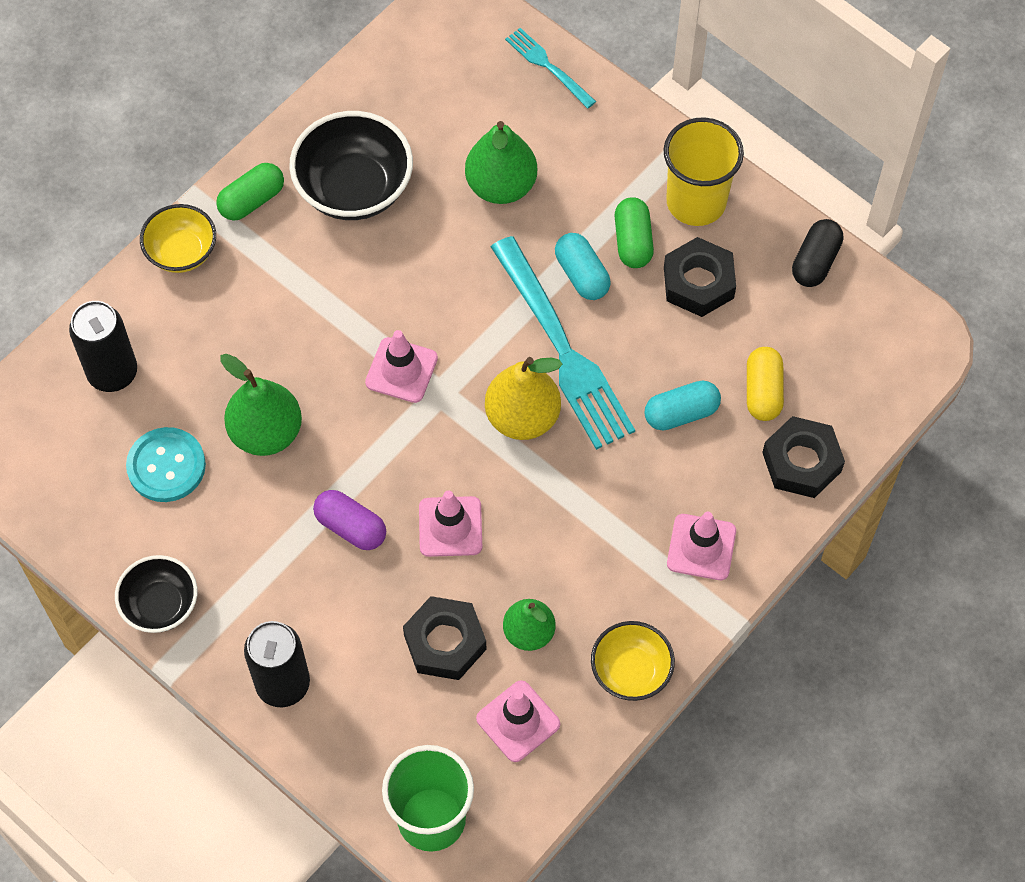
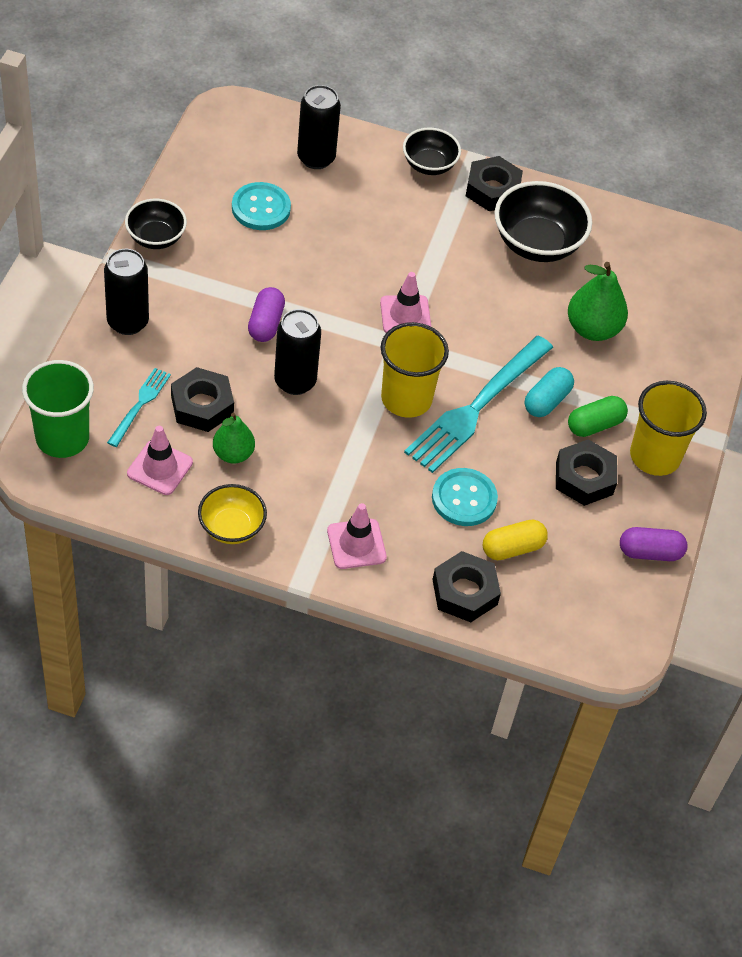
camera: 60 degrees right, 10 degrees down
(182, 252) = (429, 165): yellow bowl -> black bowl
(252, 200) = (492, 190): green capsule -> black nut
(266, 432) = (314, 254): green pear -> none
(450, 527) = (295, 381): pink traffic cone -> black can
(522, 417) = (406, 399): yellow pear -> yellow cup
(547, 66) = (714, 326): turquoise fork -> turquoise fork (140, 404)
(681, 413) = (464, 498): turquoise capsule -> turquoise button
(815, 261) = (650, 552): black capsule -> purple capsule

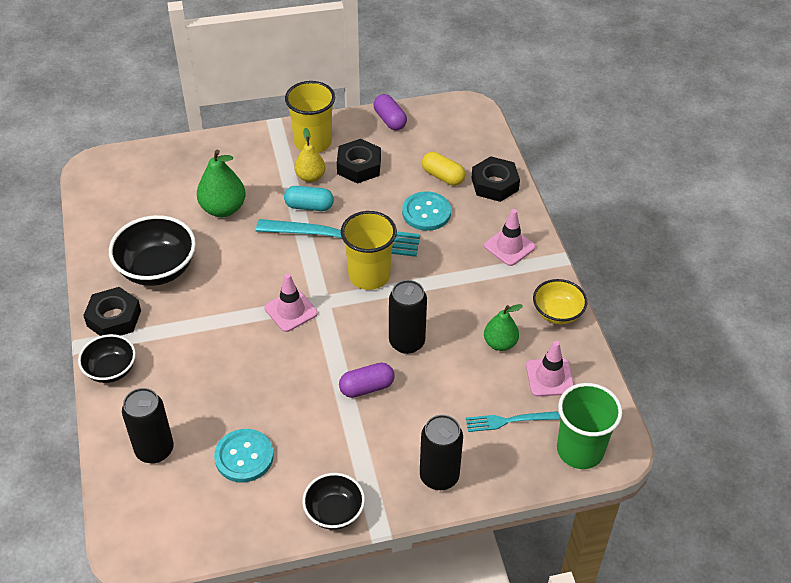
camera: 115 degrees left, 5 degrees down
(202, 405) = (475, 384): black nut -> none
(595, 425) = (310, 177): green capsule -> yellow pear

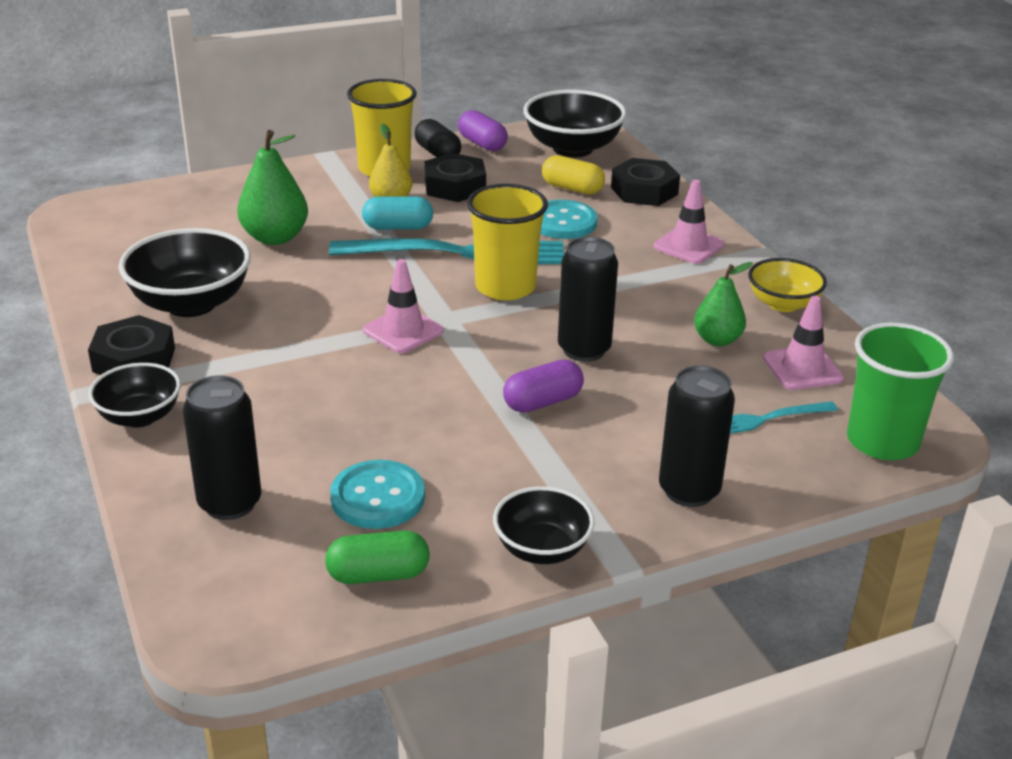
camera: 10 degrees left, 15 degrees down
(232, 518) = (378, 575): none -> green capsule
(355, 128) = (437, 153): none -> black capsule
(455, 131) = (572, 148): none -> black bowl

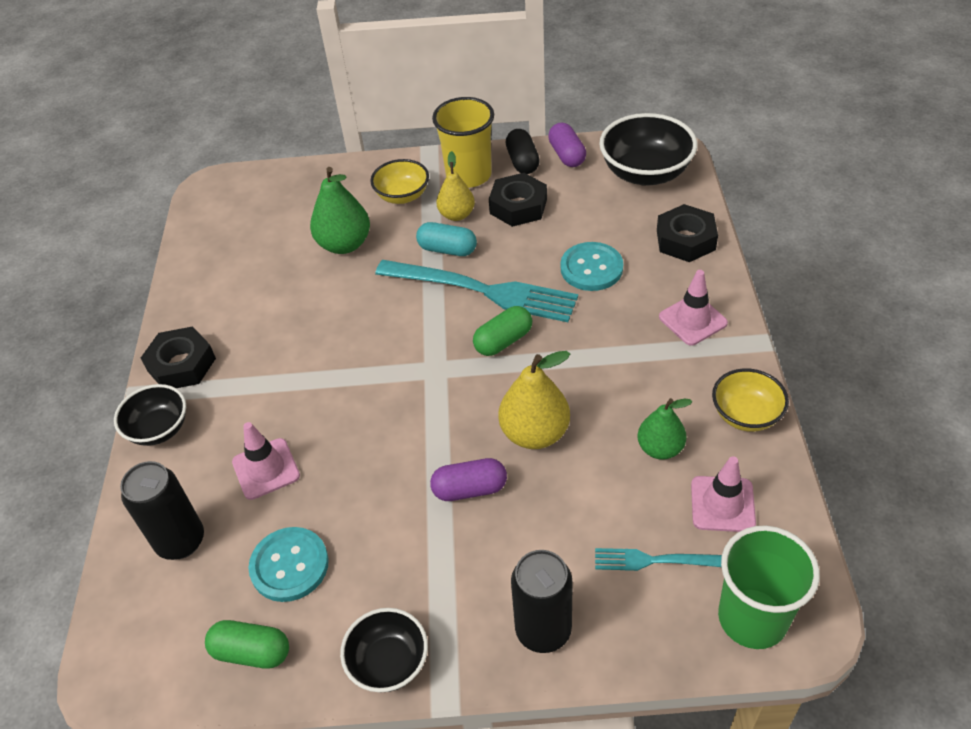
camera: 25 degrees right, 15 degrees up
(191, 303) = (249, 310): black bowl -> none
(319, 193) = (402, 196): none -> yellow bowl
(403, 331) = (395, 376): pink traffic cone -> pink traffic cone (266, 469)
(505, 287) = (503, 341): yellow cup -> green capsule
(572, 188) = (620, 226): yellow capsule -> none
(584, 349) = (534, 433): black can -> yellow pear

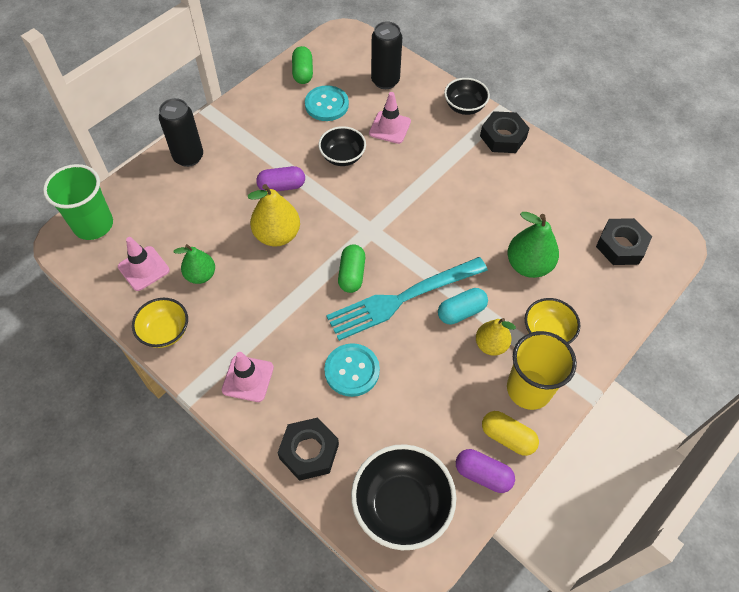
camera: 130 degrees right, 10 degrees up
(251, 652) = (303, 73): green capsule -> green capsule turned 60 degrees counterclockwise
(388, 662) = (243, 105): black bowl -> black bowl (342, 157)
(469, 489) = (282, 186): purple capsule -> purple capsule turned 45 degrees clockwise
(518, 206) = (459, 387): black nut -> black nut (621, 246)
(522, 161) = (507, 437): black capsule -> yellow capsule
(653, 560) = (160, 217): turquoise fork -> none

